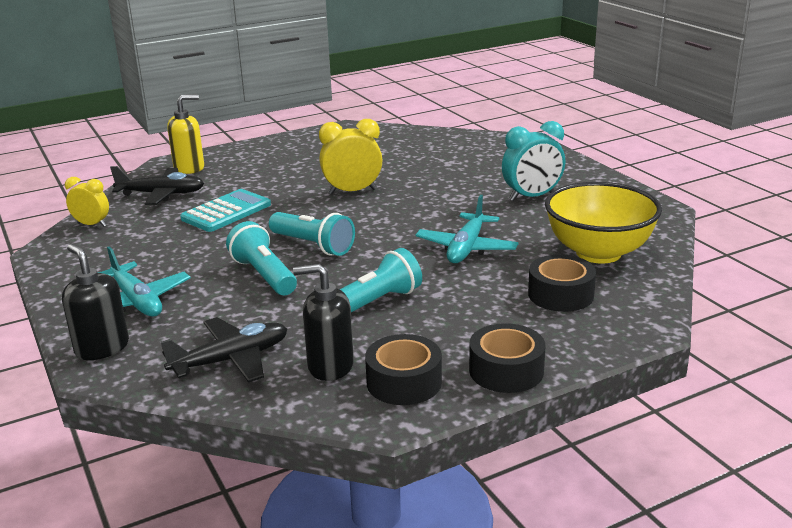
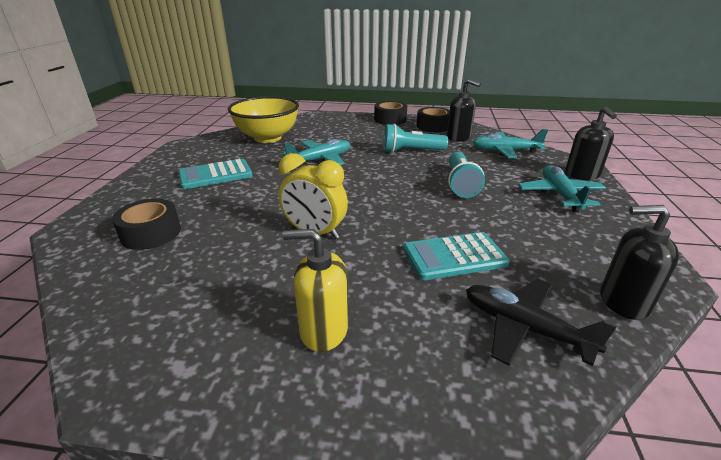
camera: 145 degrees left, 5 degrees up
(92, 225) = (623, 302): yellow clock -> black soap dispenser
(189, 168) = (462, 390): yellow soap dispenser -> yellow soap dispenser (323, 330)
(231, 360) = (505, 151): black plane -> turquoise plane
(313, 245) = (408, 193): turquoise flashlight -> none
(532, 197) = (215, 175): turquoise clock -> turquoise calculator
(560, 294) = (322, 130): black tape -> black tape (151, 233)

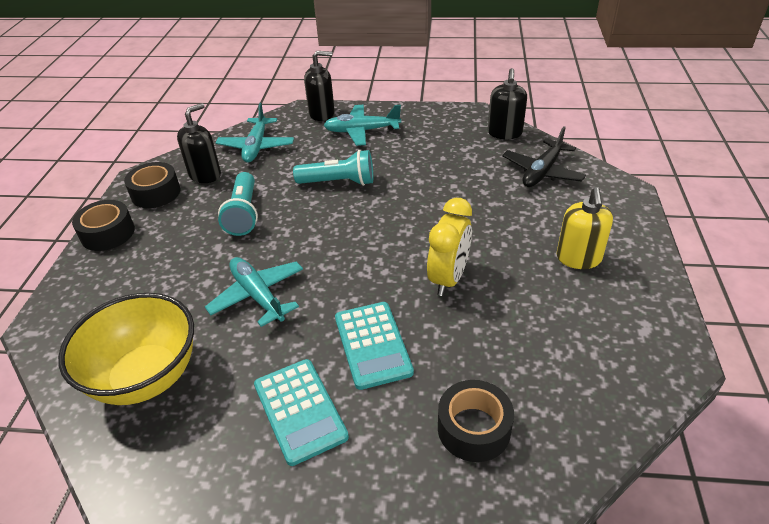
camera: 90 degrees left, 10 degrees up
(454, 257) = (471, 194): turquoise calculator -> turquoise calculator (372, 345)

